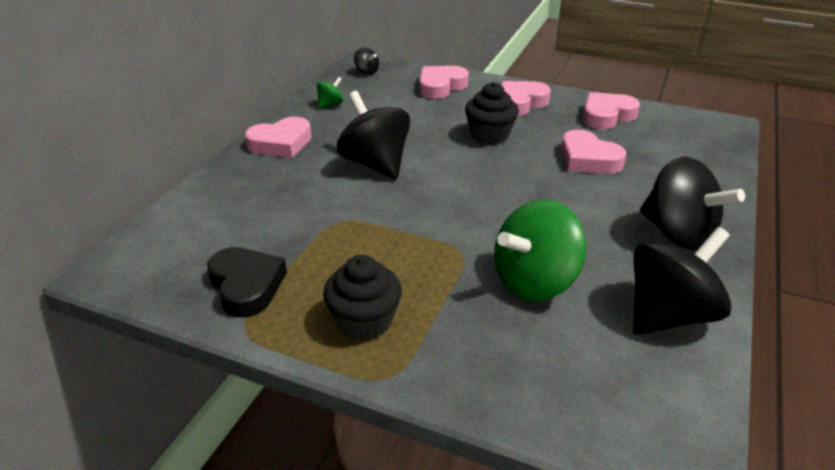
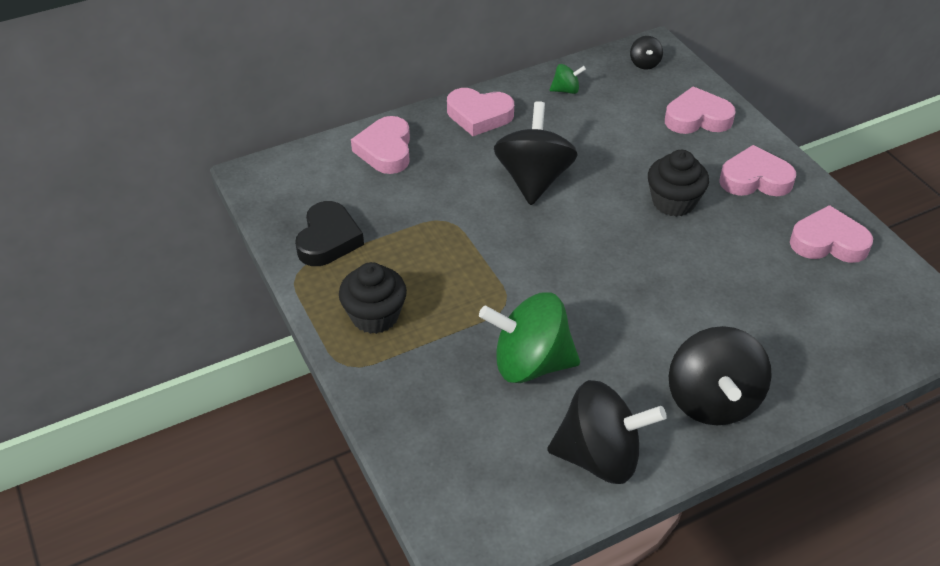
camera: 40 degrees right, 10 degrees up
(588, 159) = (735, 280): pink heart -> pink heart (385, 150)

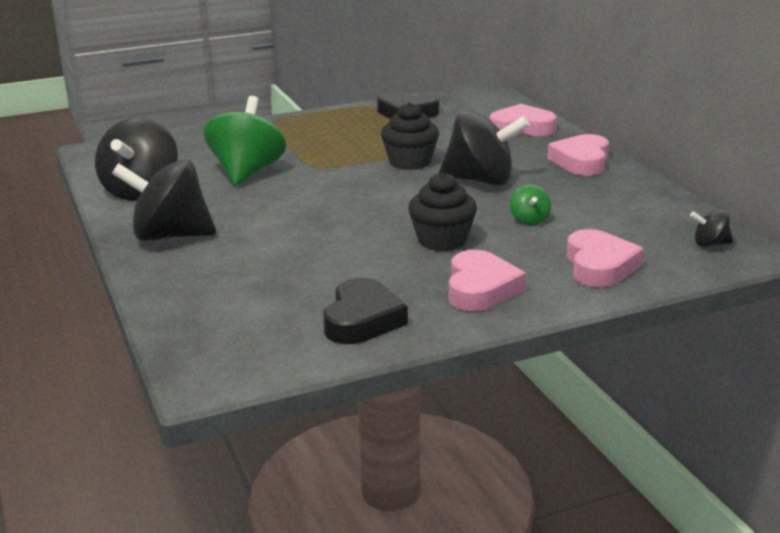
camera: 95 degrees right, 20 degrees down
(375, 316) = (318, 127): black cupcake -> black cupcake (410, 162)
(566, 90) = (638, 200): green spinning top -> green spinning top (529, 220)
(828, 242) = (362, 320): pink heart -> black heart

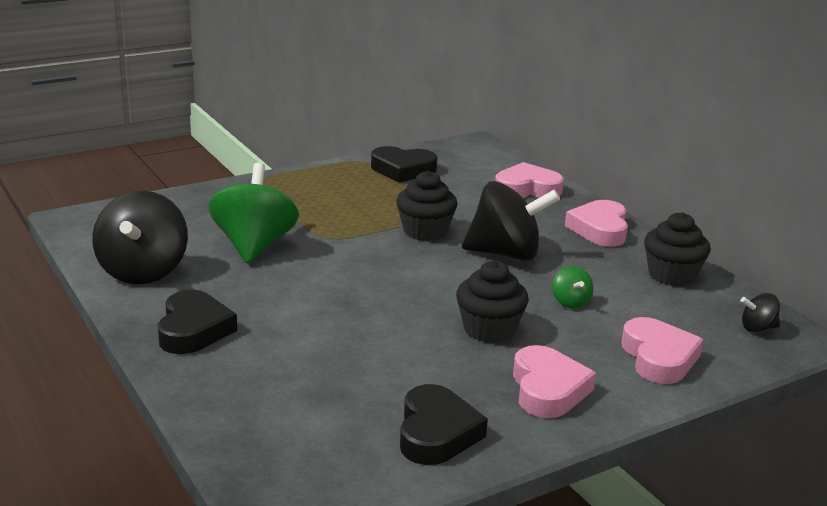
camera: 10 degrees left, 0 degrees up
(170, 236) = (193, 329): black spinning top -> black heart
(639, 200) = (671, 275): none -> black cupcake

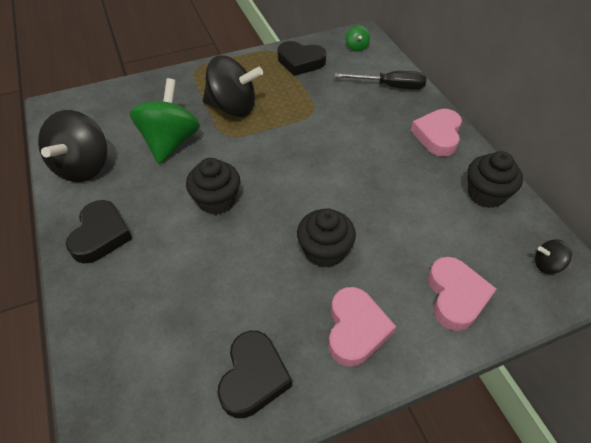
camera: 10 degrees right, 25 degrees up
(425, 231) = (301, 132): black cupcake -> black cupcake (216, 200)
(506, 254) = (357, 161): black spinning top -> black spinning top (233, 107)
(527, 189) = (390, 86): pink heart -> black screwdriver
(570, 302) = (396, 222): green spinning top -> green spinning top (356, 47)

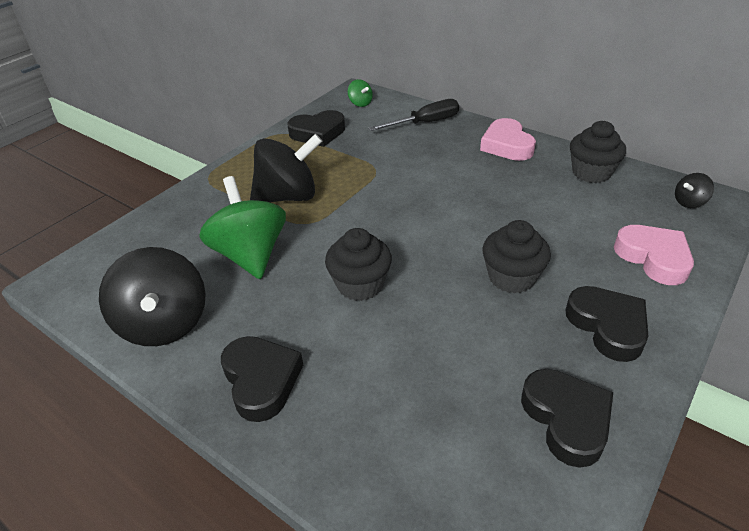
camera: 30 degrees left, 10 degrees down
(355, 329) = (607, 326): pink heart -> black heart

